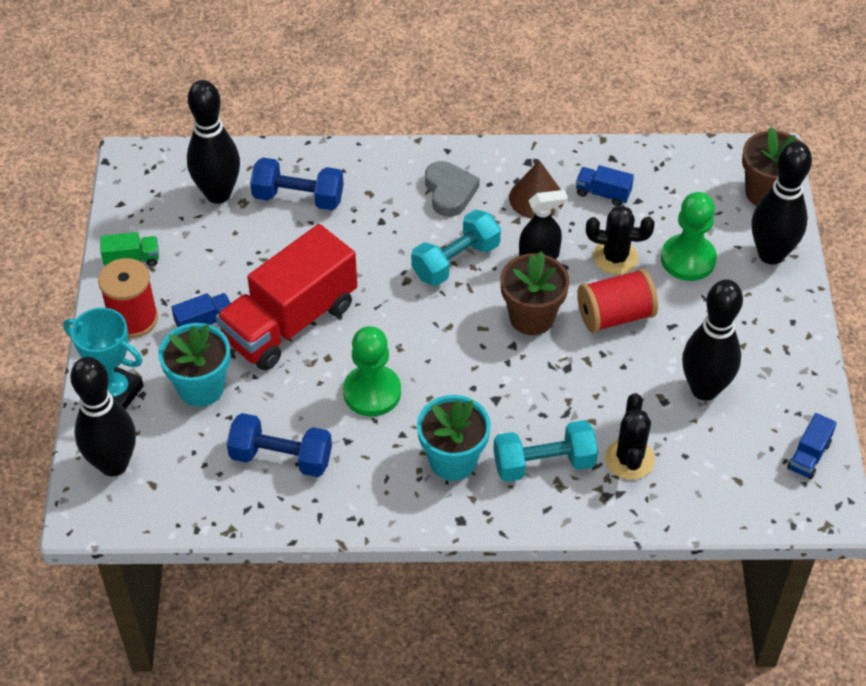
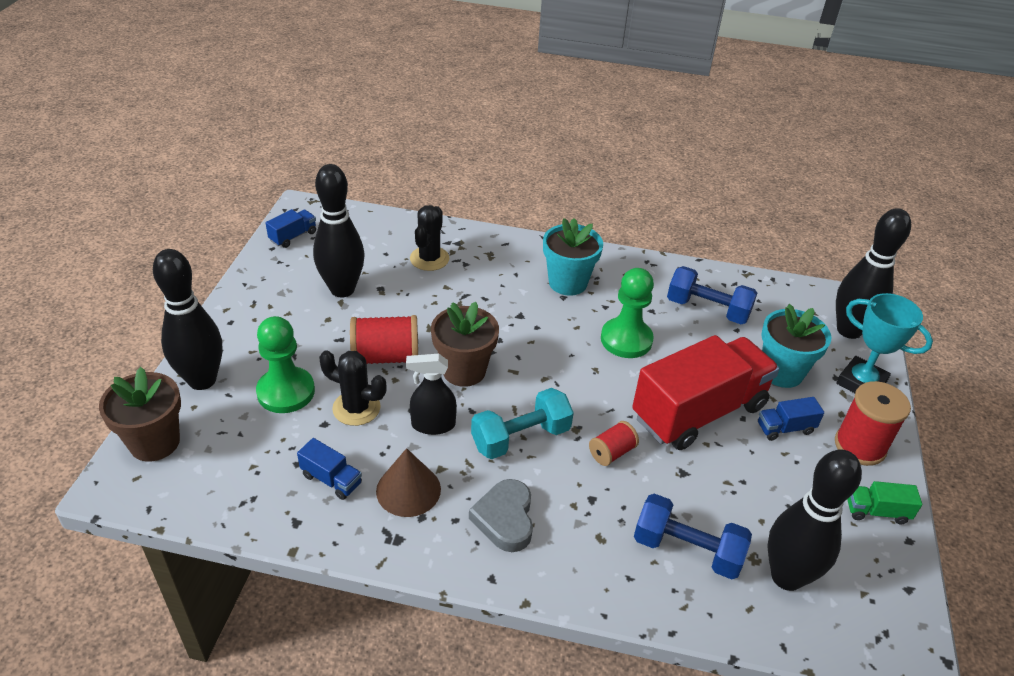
camera: 170 degrees left, 10 degrees down
(370, 264) = (611, 452): none -> red spool
(544, 463) = (496, 268): turquoise dumbbell -> none

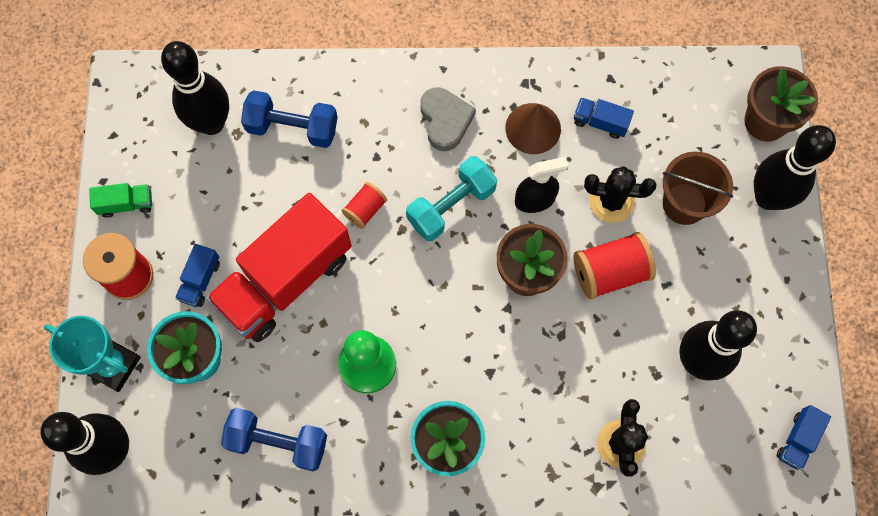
camera: 170 degrees right, 30 degrees up
(286, 392) = (684, 204): green pawn -> brown bucket
(785, 428) = (200, 280): blue truck -> blue truck turned 135 degrees clockwise

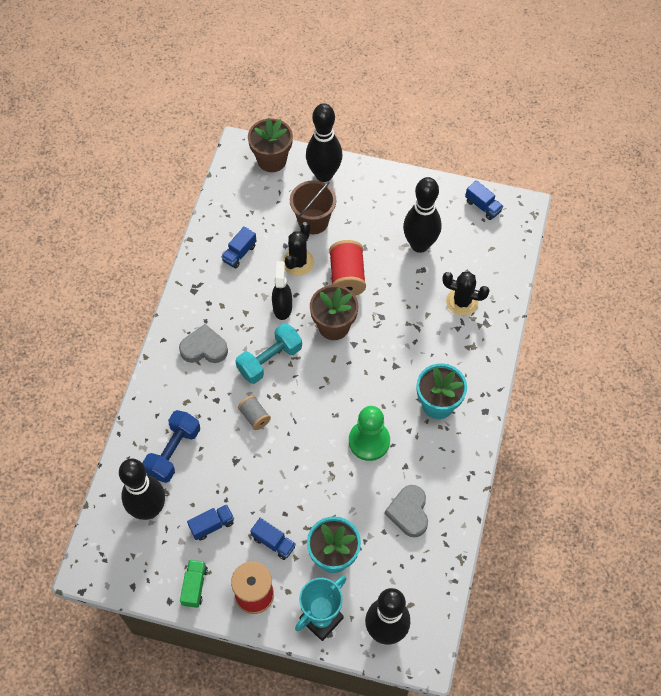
camera: 75 degrees left, 10 degrees down
(207, 201) = (212, 525): none -> blue truck
(278, 442) = (409, 512): blue dumbbell -> grey heart
(285, 280) = (291, 482): red truck -> none
(365, 210) = (254, 416): red spool -> grey spool
(451, 206) = (270, 360): turquoise dumbbell -> turquoise dumbbell turned 75 degrees clockwise
(533, 128) = (229, 295): brown cone -> none

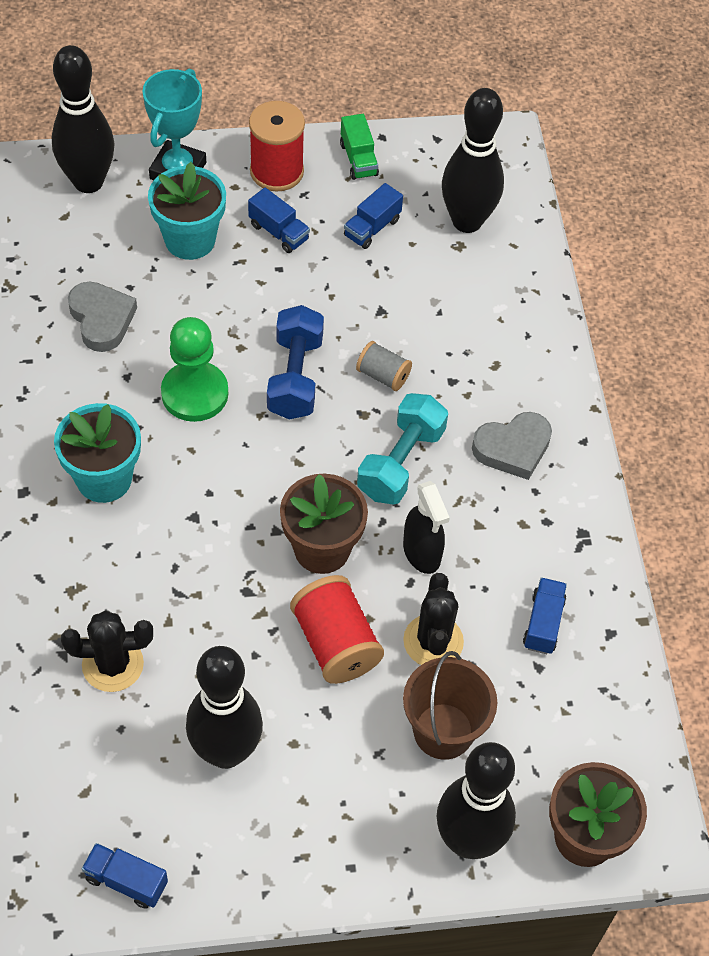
camera: 155 degrees right, 5 degrees down
(173, 452) = (475, 296): blue dumbbell -> blue dumbbell (295, 377)
(273, 542) = (278, 232): blue truck -> blue truck turned 150 degrees counterclockwise

